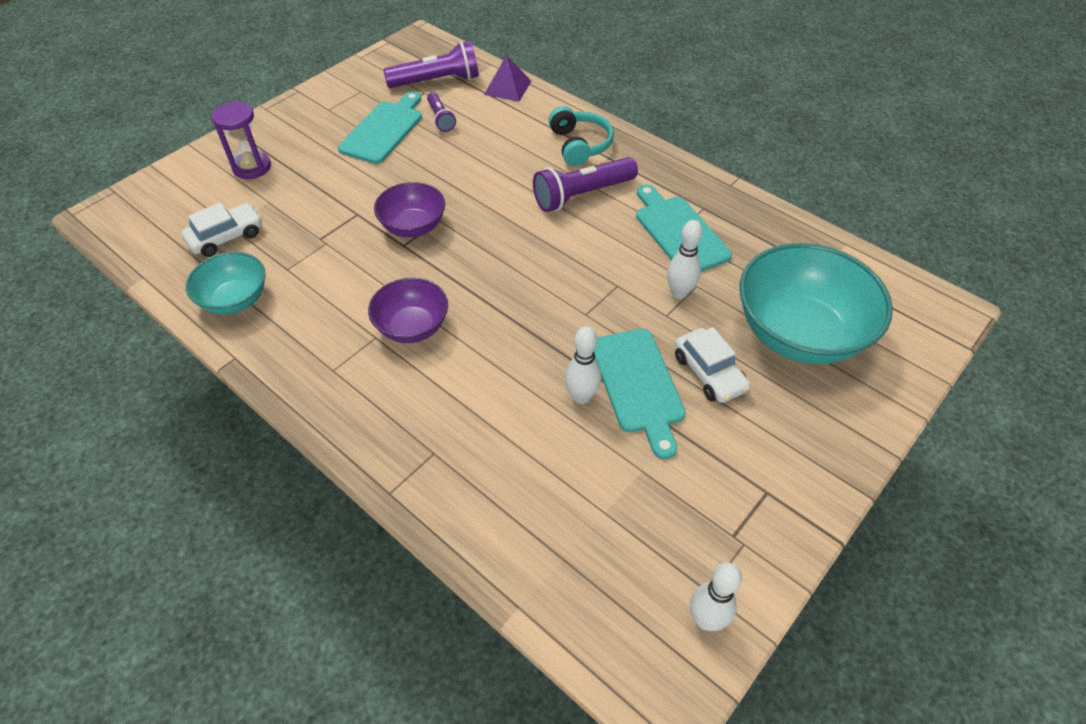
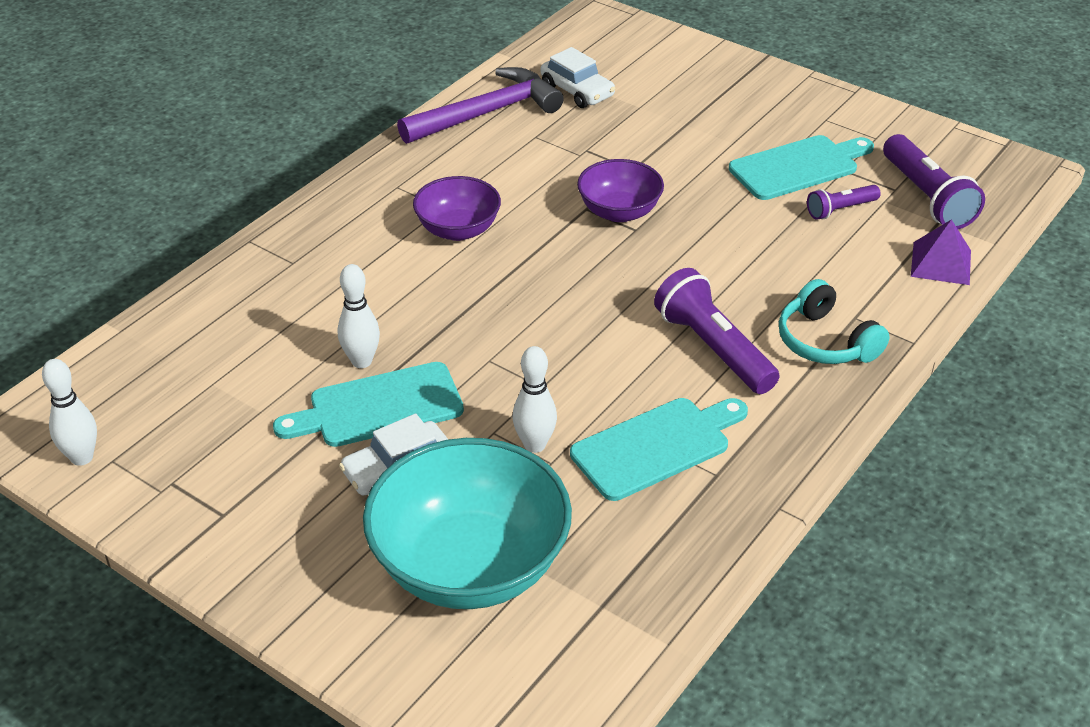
camera: 85 degrees right, 10 degrees down
(235, 300) = (487, 113): turquoise bowl -> purple hammer
(252, 167) = (695, 86): purple hourglass -> none
(384, 130) = (798, 167): turquoise cutting board -> turquoise cutting board turned 45 degrees counterclockwise
(579, 145) = (826, 341): turquoise headphones -> turquoise headphones turned 75 degrees clockwise

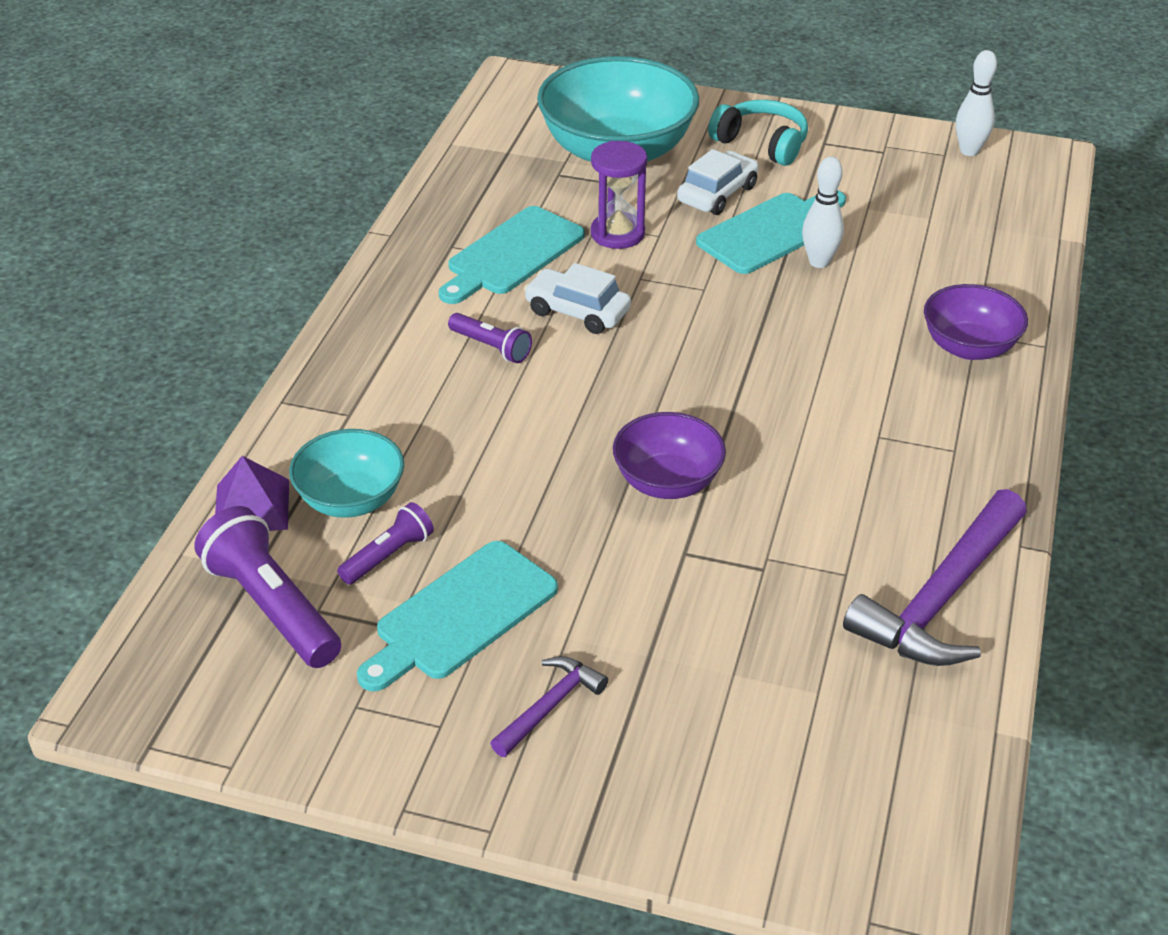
camera: 160 degrees right, 0 degrees up
(458, 230) = (837, 412): purple bowl -> purple bowl (969, 347)
(534, 445) = (617, 234): white bowling pin -> purple hourglass
(577, 91) = (844, 680): white car -> white car (577, 312)
(713, 349) = (491, 347): purple flashlight -> purple flashlight, size x0.56
(757, 114) = (550, 706): none -> purple hammer
(826, 341) = (376, 380): turquoise headphones -> turquoise headphones (761, 144)
(862, 251) = (351, 499): none -> turquoise bowl

